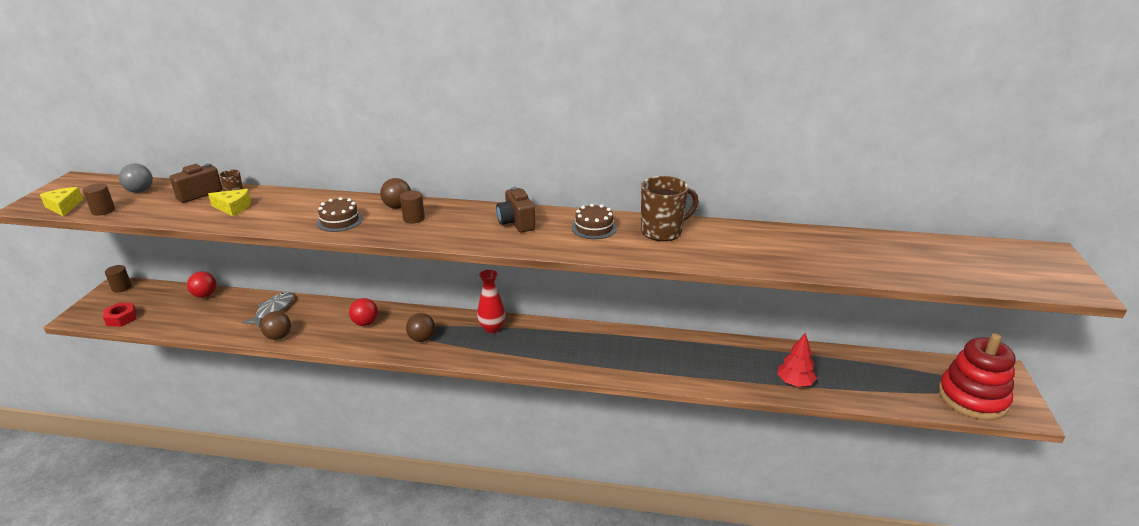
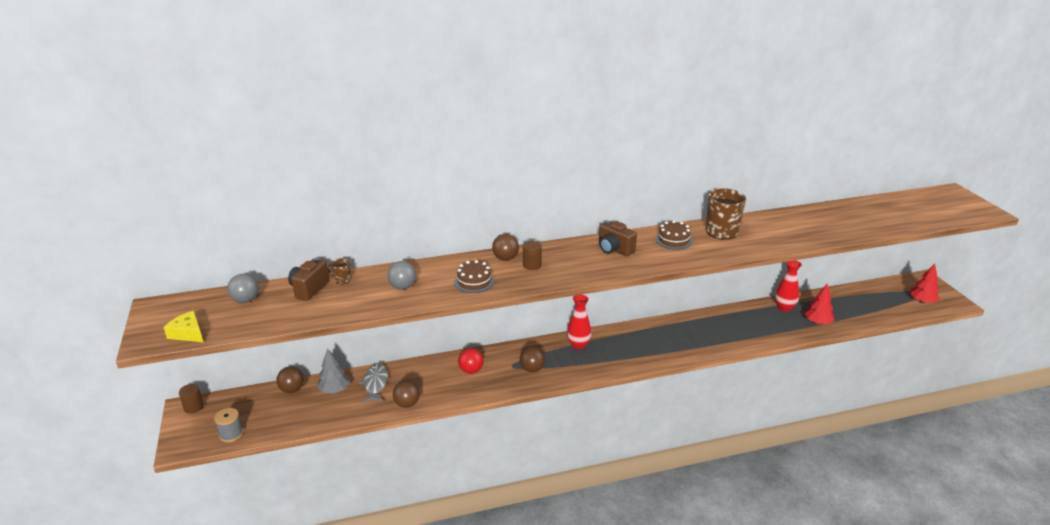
camera: 25 degrees left, 0 degrees up
(103, 211) = (237, 327): brown cylinder -> none
(121, 318) = (231, 434): red nut -> grey spool
(205, 295) = (292, 389): red ball -> brown ball
(233, 207) = (362, 293): yellow cheese -> none
(235, 306) = (334, 390): none -> grey tree
(273, 210) = (403, 287): none -> grey ball
(767, 354) = (784, 307): none -> red vase
(972, 398) = (922, 301): red stacking toy -> red tree

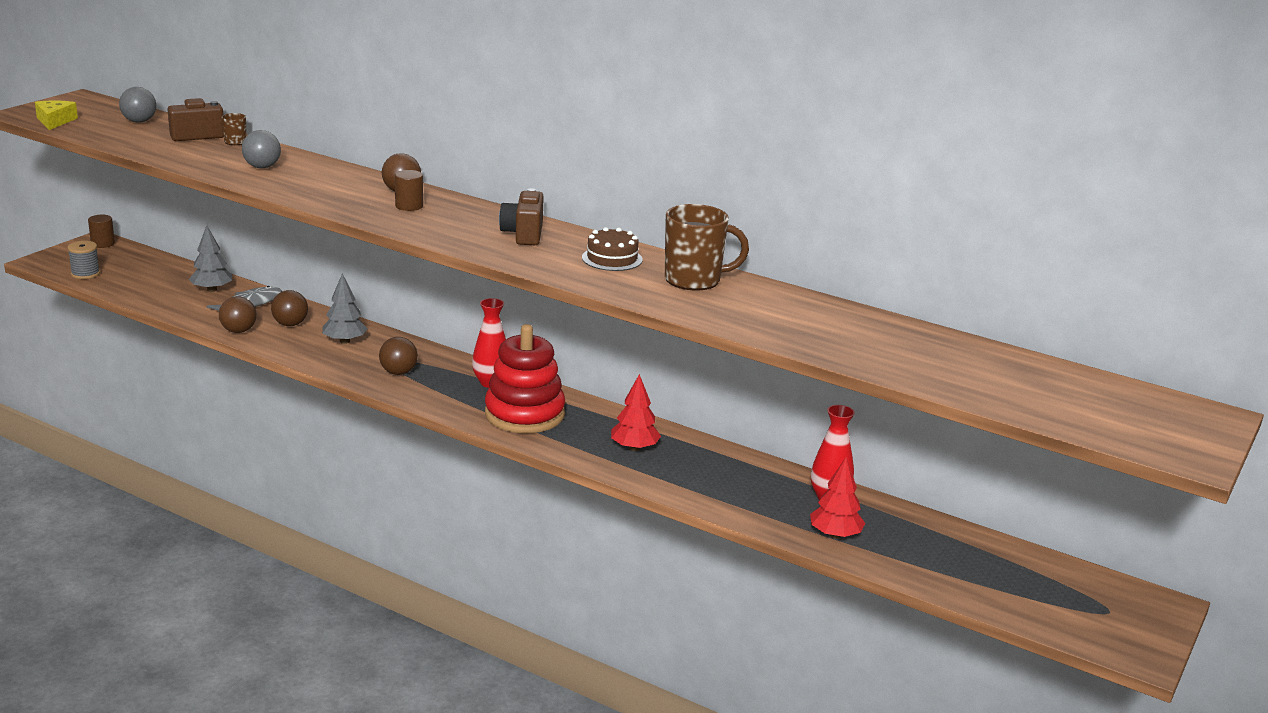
camera: 45 degrees right, 5 degrees down
(292, 389) = (185, 271): brown ball -> brown ball (290, 324)
(471, 370) = (345, 341): red ball -> grey tree
(474, 282) = (325, 191): brown cake -> none
(624, 350) = (524, 414): none -> red stacking toy
(922, 301) = (1078, 617): red tree -> red tree (634, 448)

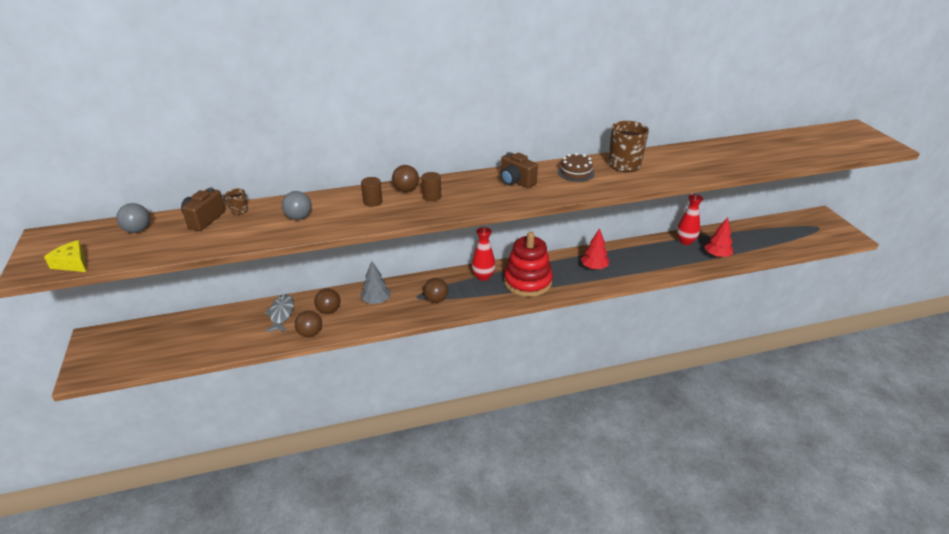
camera: 45 degrees left, 10 degrees up
(85, 274) = (133, 363): grey spool -> none
(103, 244) = (100, 336): brown cylinder -> brown cylinder (372, 202)
(212, 290) = (240, 320): grey tree -> none

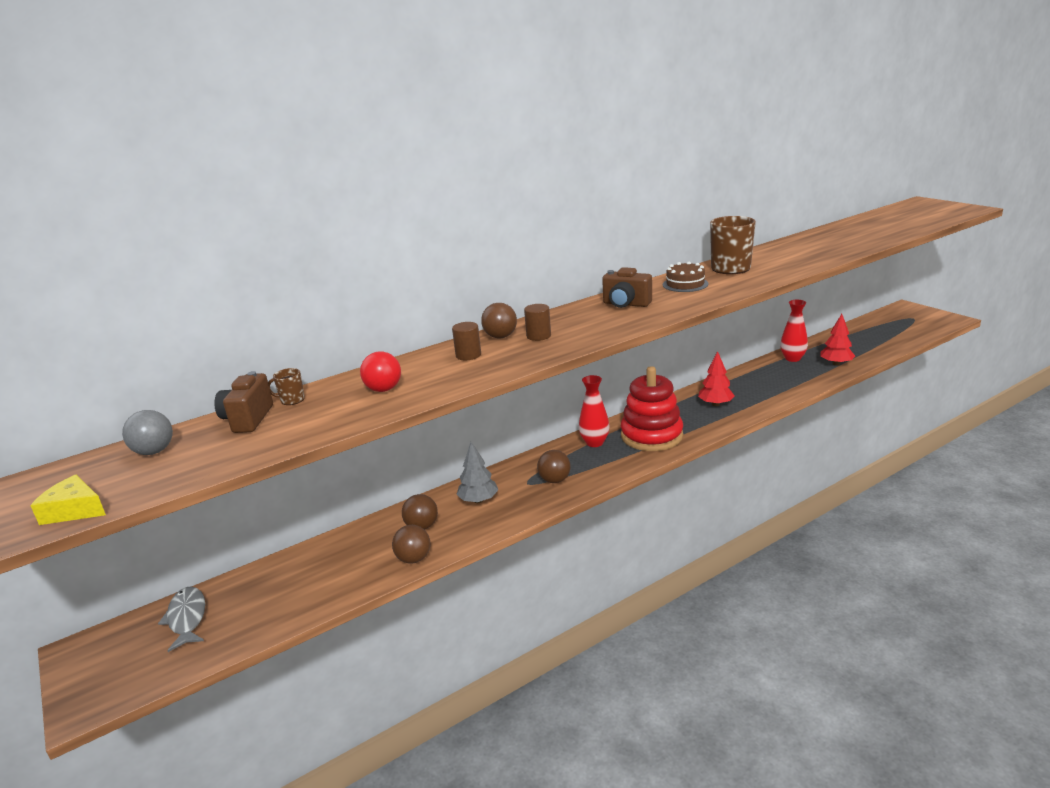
camera: 15 degrees left, 10 degrees down
(281, 314) = (357, 546): grey fish -> grey fish (187, 618)
(299, 217) = (384, 389): grey ball -> red ball

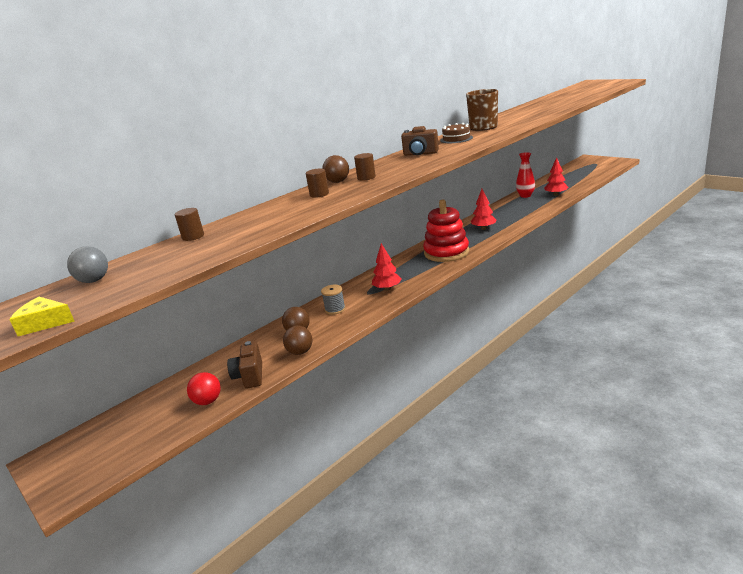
camera: 10 degrees left, 0 degrees up
(187, 618) = (130, 421): grey fish -> none
(248, 419) = (163, 252): brown camera -> brown camera (250, 376)
(291, 400) = (193, 236): brown mug -> brown cylinder
(384, 389) = (264, 220): red ball -> red ball (208, 401)
(478, 500) = (335, 309): grey tree -> grey spool
(554, 480) = (387, 288): brown ball -> red tree
(594, 442) = (407, 262): red vase -> none

